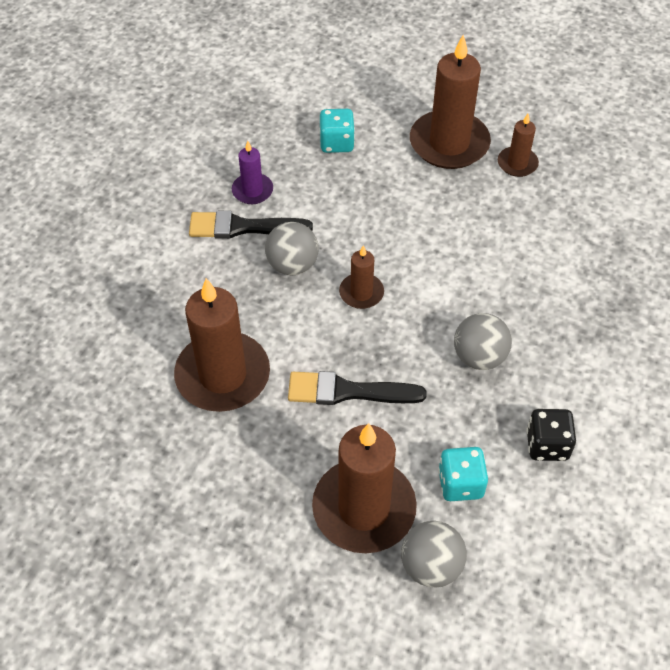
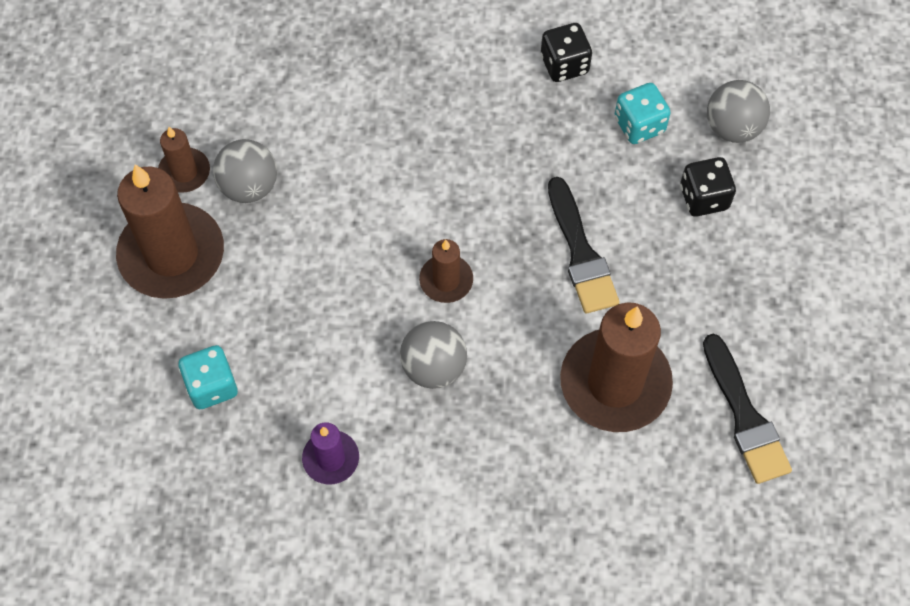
camera: 110 degrees left, 10 degrees up
(243, 227) = (396, 446): black brush -> black brush (745, 416)
(364, 508) = (703, 198): brown candle -> black dice
(479, 357) = (485, 144): grey ball -> grey ball (249, 186)

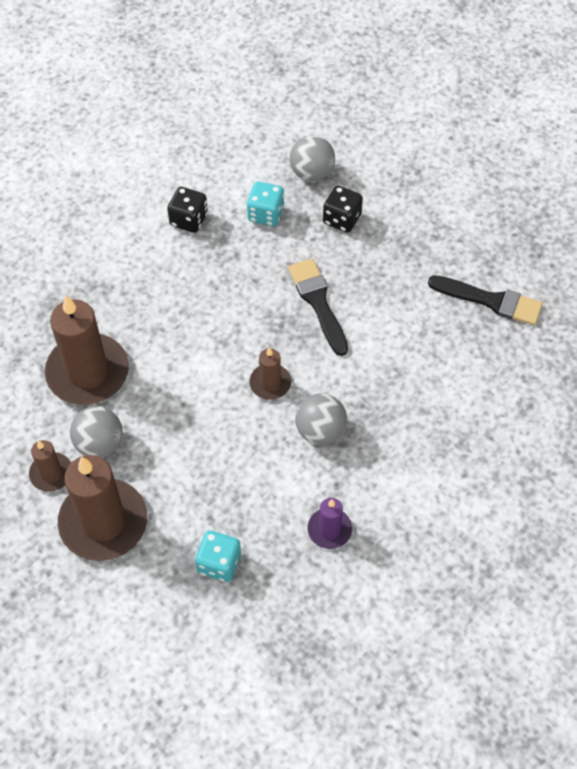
camera: 50 degrees left, 5 degrees down
(580, 253) = (318, 303): black brush -> black brush turned 135 degrees counterclockwise
(615, 383) = (415, 347): brown candle -> brown candle (88, 372)

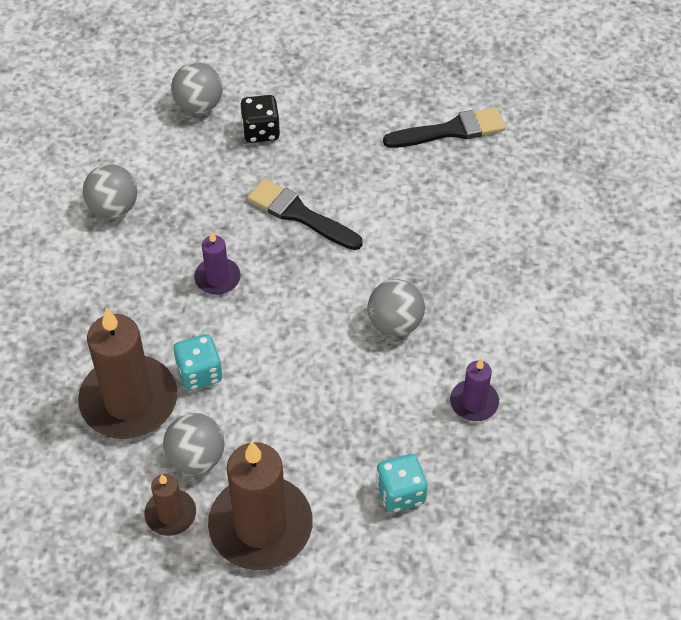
camera: 35 degrees left, 5 degrees down
(189, 220) = (113, 208): black dice -> grey ball
(219, 317) = (217, 278): none -> purple candle
(265, 214) = (185, 164): turquoise dice -> turquoise dice (199, 373)
(270, 383) = (314, 309): brown candle -> none

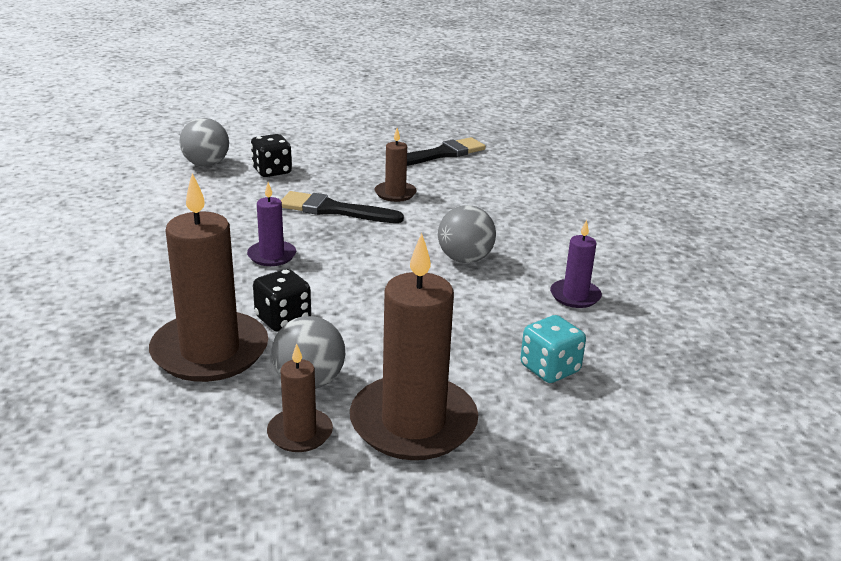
camera: 20 degrees left, 25 degrees down
(113, 208) = (143, 227): grey ball -> none
(199, 373) = (283, 319): turquoise dice -> black dice
(372, 197) = (395, 193): none -> brown candle

